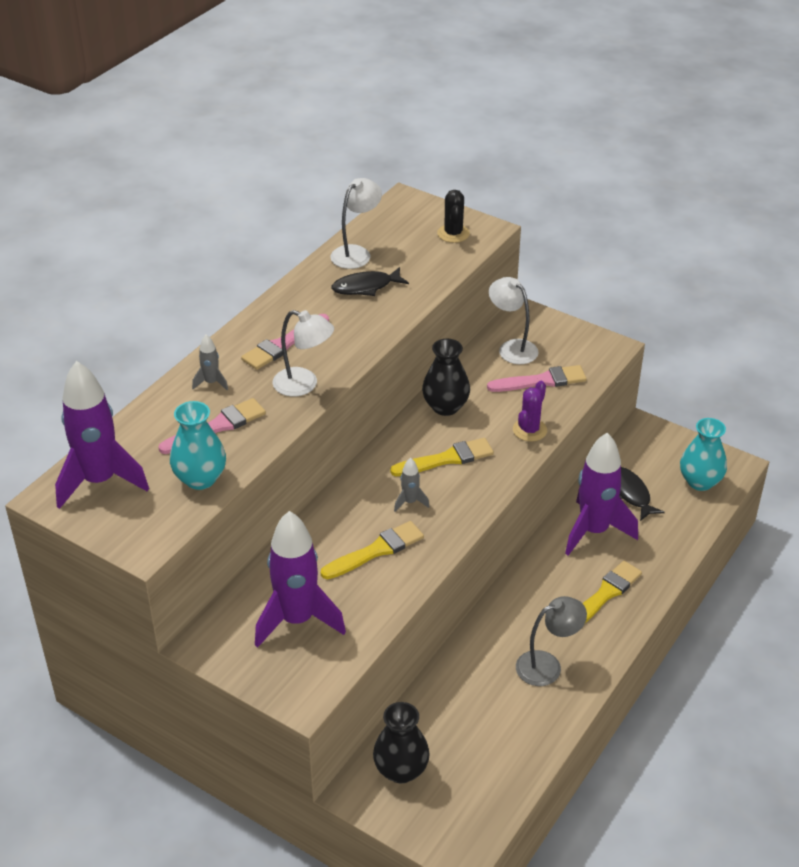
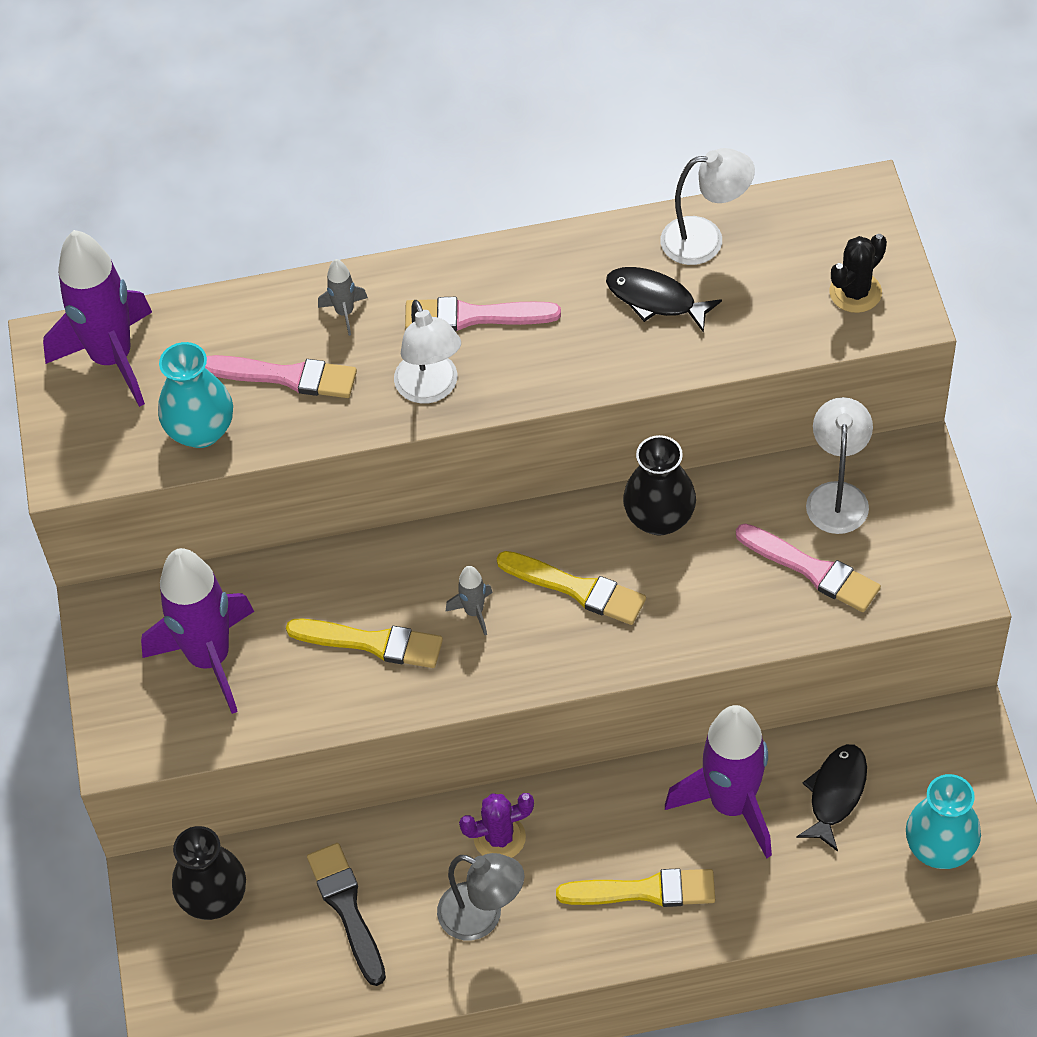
camera: 50 degrees right, 15 degrees up
(477, 717) = (347, 908): none -> black brush
(529, 430) = (713, 626): purple cactus -> purple cactus (499, 837)

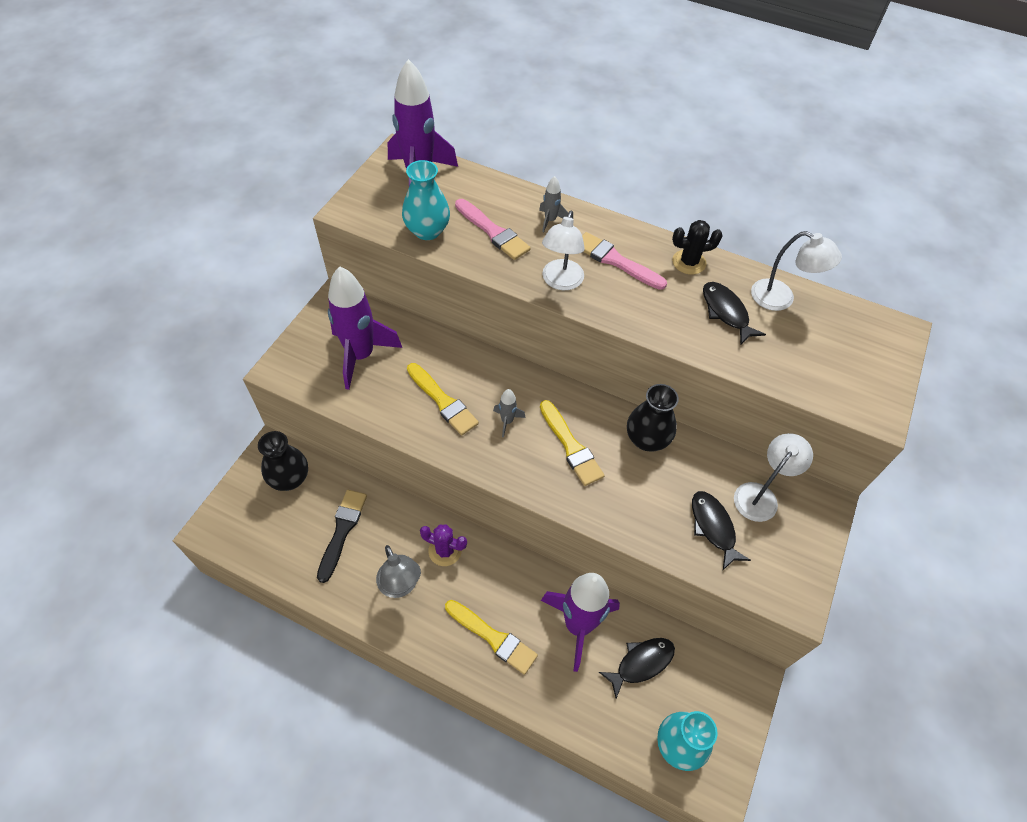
camera: 30 degrees right, 0 degrees up
(812, 570) = (713, 527): pink brush -> black fish
(855, 292) = (854, 380): black cactus -> black cactus (689, 262)

